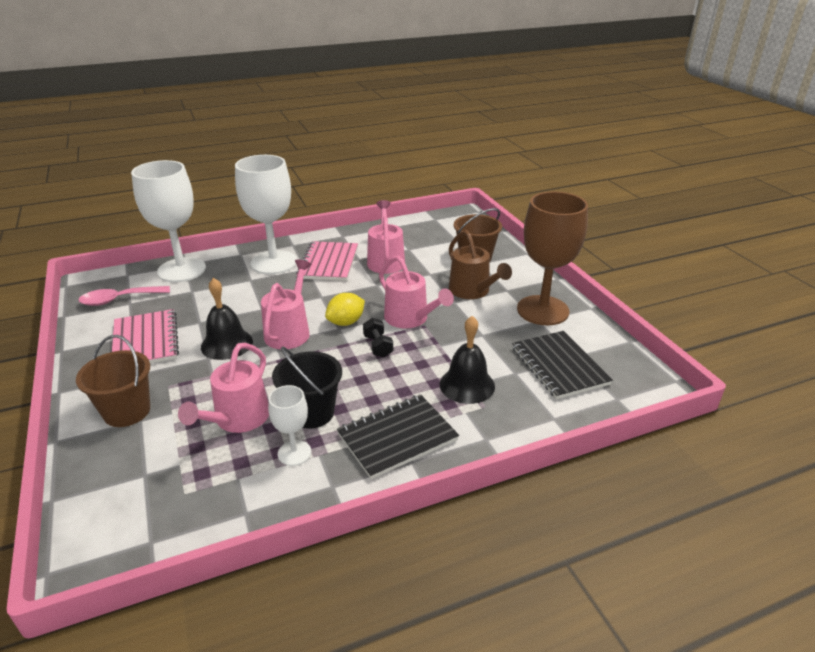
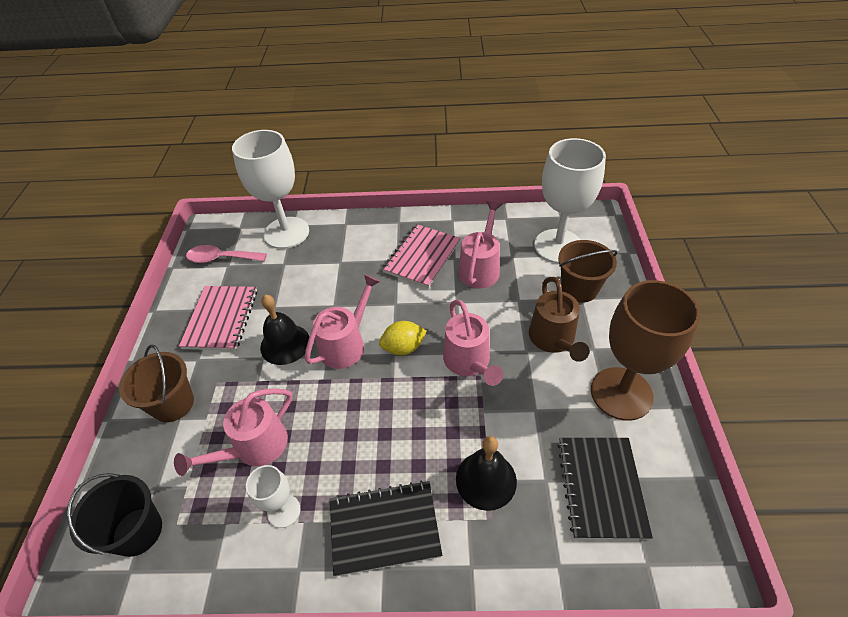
camera: 25 degrees right, 15 degrees up
(274, 262) = (371, 243): white goblet -> white goblet (558, 246)
(312, 413) = (320, 463): black bucket -> black bucket (137, 531)
(378, 346) = (420, 392): black dumbbell -> none

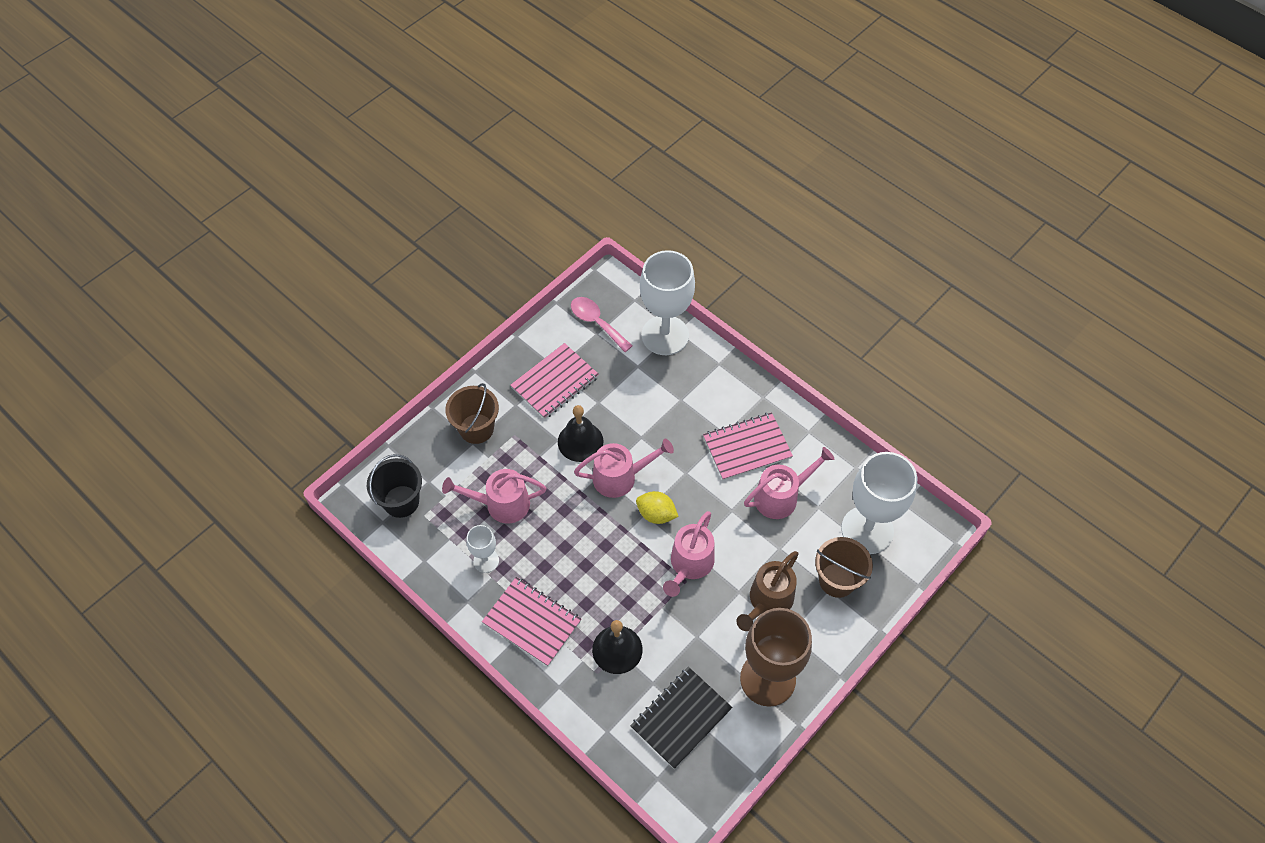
camera: 40 degrees right, 10 degrees up
(384, 528) = (532, 622): black notebook -> pink notebook

